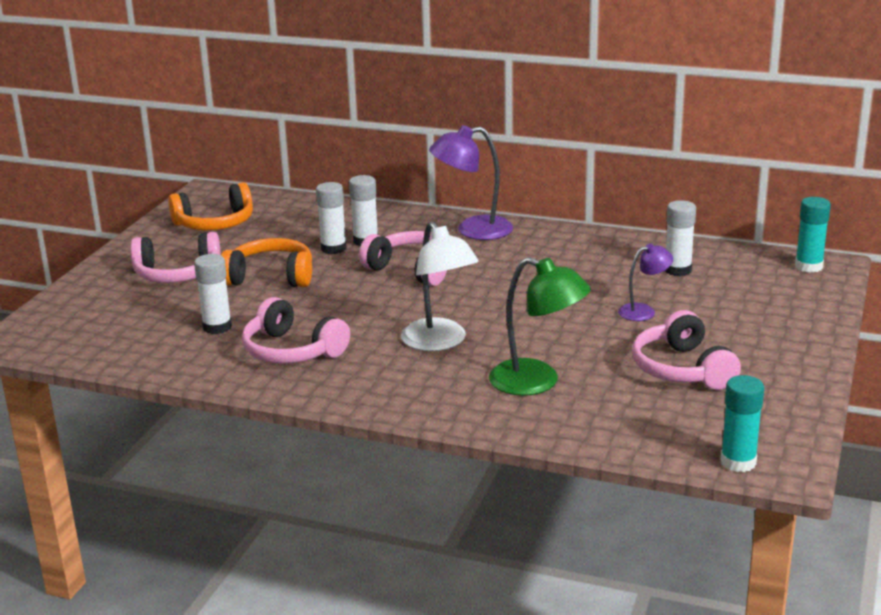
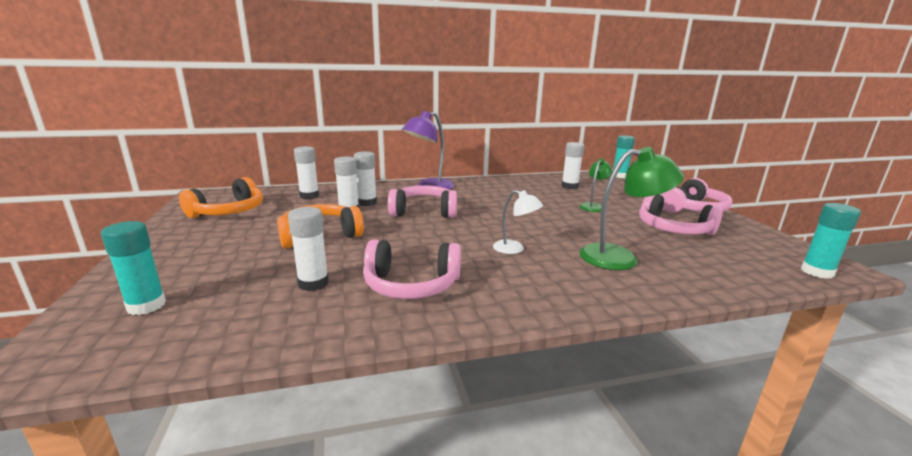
camera: 35 degrees left, 5 degrees down
(91, 313) = (146, 305): none -> turquoise glue stick
(177, 274) = (225, 250): pink headphones -> pink headphones (693, 209)
(314, 216) = (309, 196): none -> white glue stick
(440, 342) = (514, 249): white lamp -> white lamp, size x0.58
(644, 311) = (593, 206): purple lamp -> green lamp

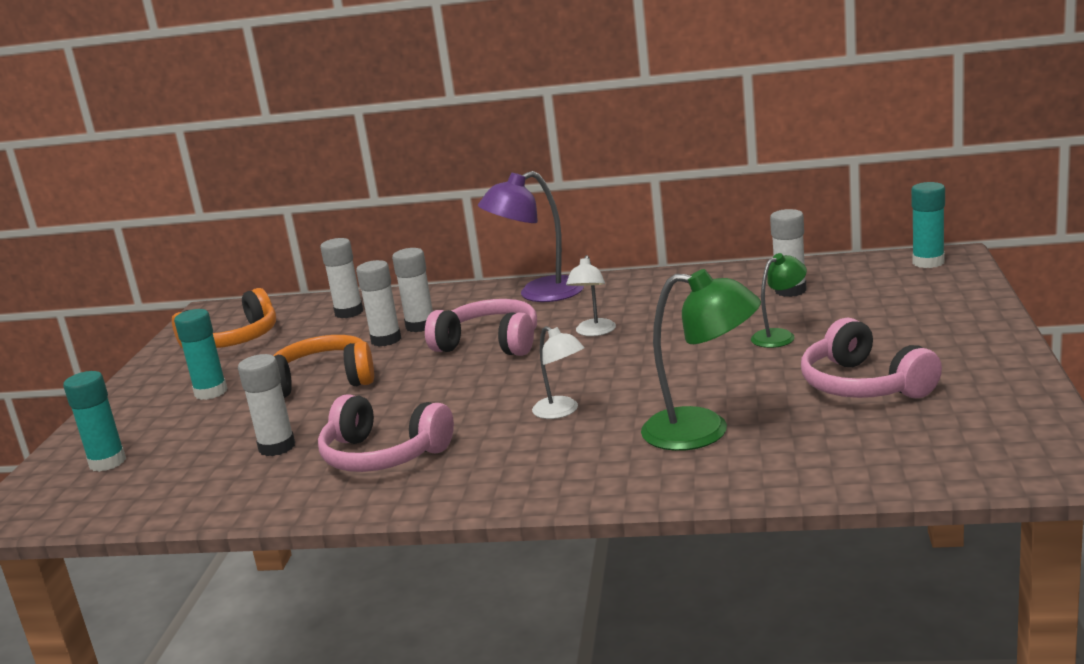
camera: 25 degrees right, 0 degrees up
(484, 205) = (594, 332): none -> white lamp
(693, 209) = (966, 344): pink headphones -> none
(817, 272) = (1000, 471): turquoise glue stick -> turquoise glue stick (211, 392)

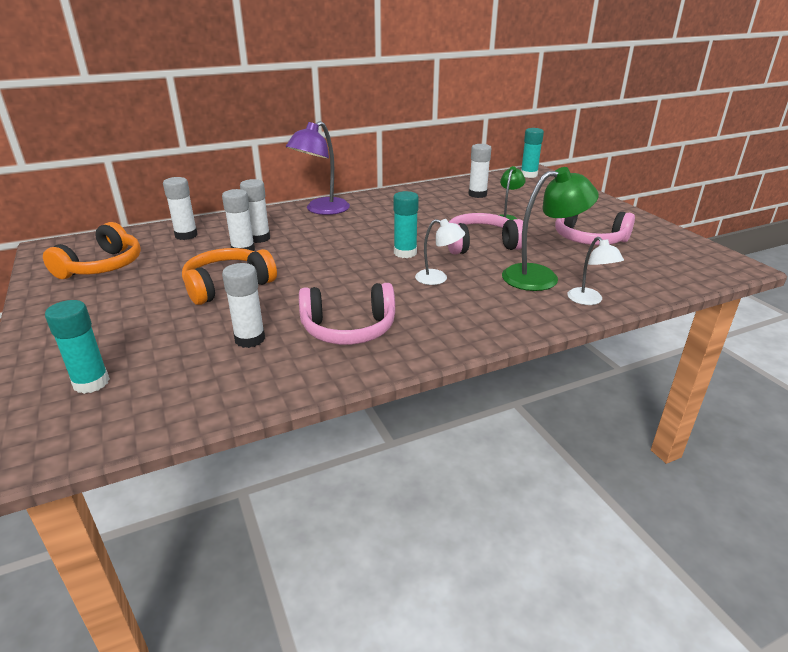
camera: 35 degrees left, 10 degrees up
(211, 392) = (131, 308): turquoise glue stick -> turquoise glue stick (405, 253)
(490, 344) = (328, 243): pink headphones -> pink headphones (480, 245)
(594, 332) = (391, 228): white lamp -> white lamp (589, 300)

